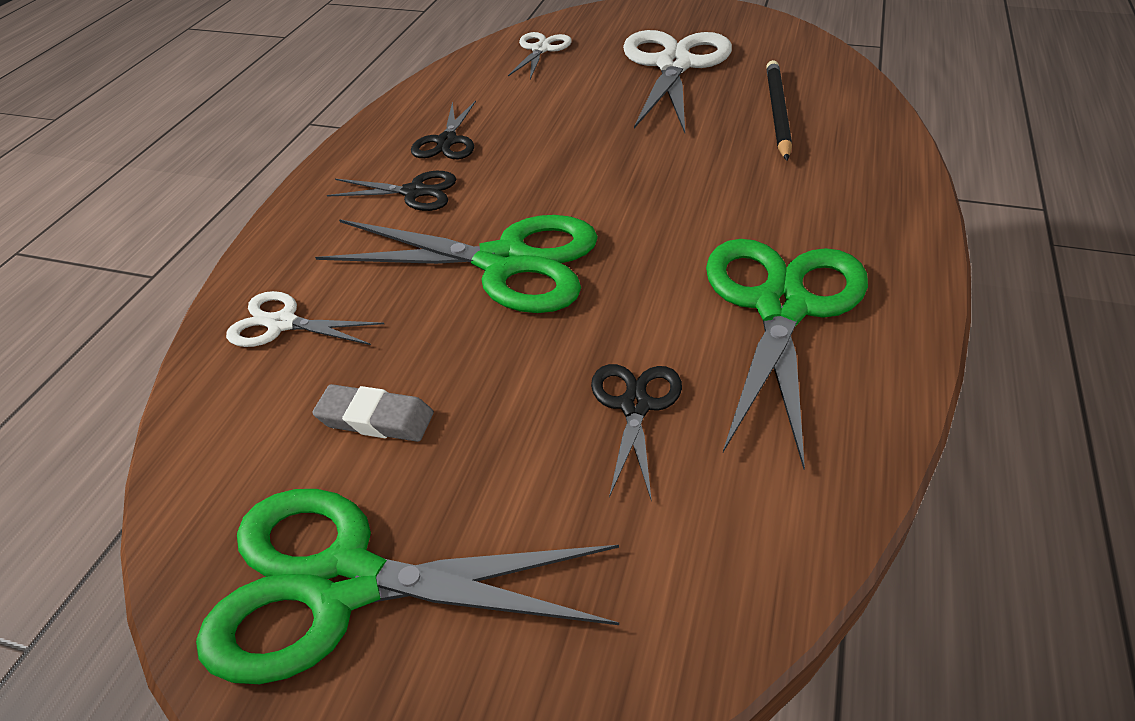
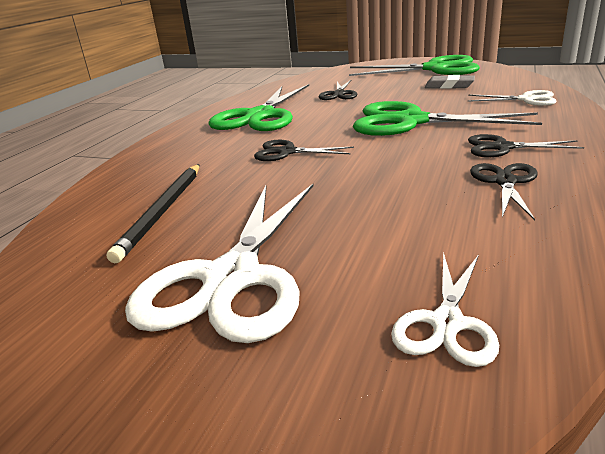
camera: 175 degrees left, 15 degrees down
(685, 196) = (286, 152): none -> black scissors

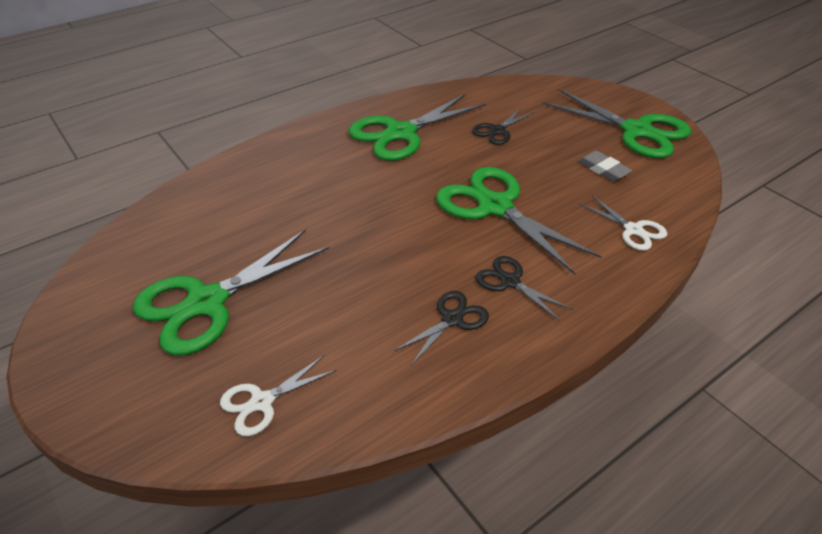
camera: 30 degrees right, 15 degrees up
(163, 211) = (230, 219): black pencil -> none
(232, 279) = (206, 303): white scissors -> green scissors
(286, 152) = (364, 195): black scissors -> none

